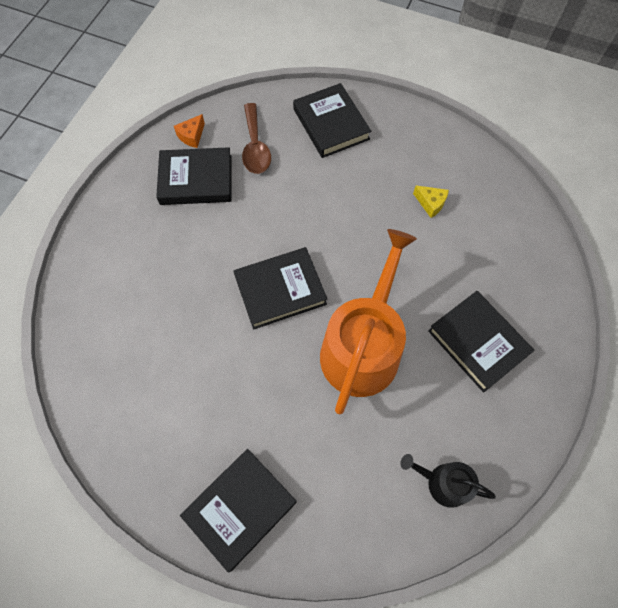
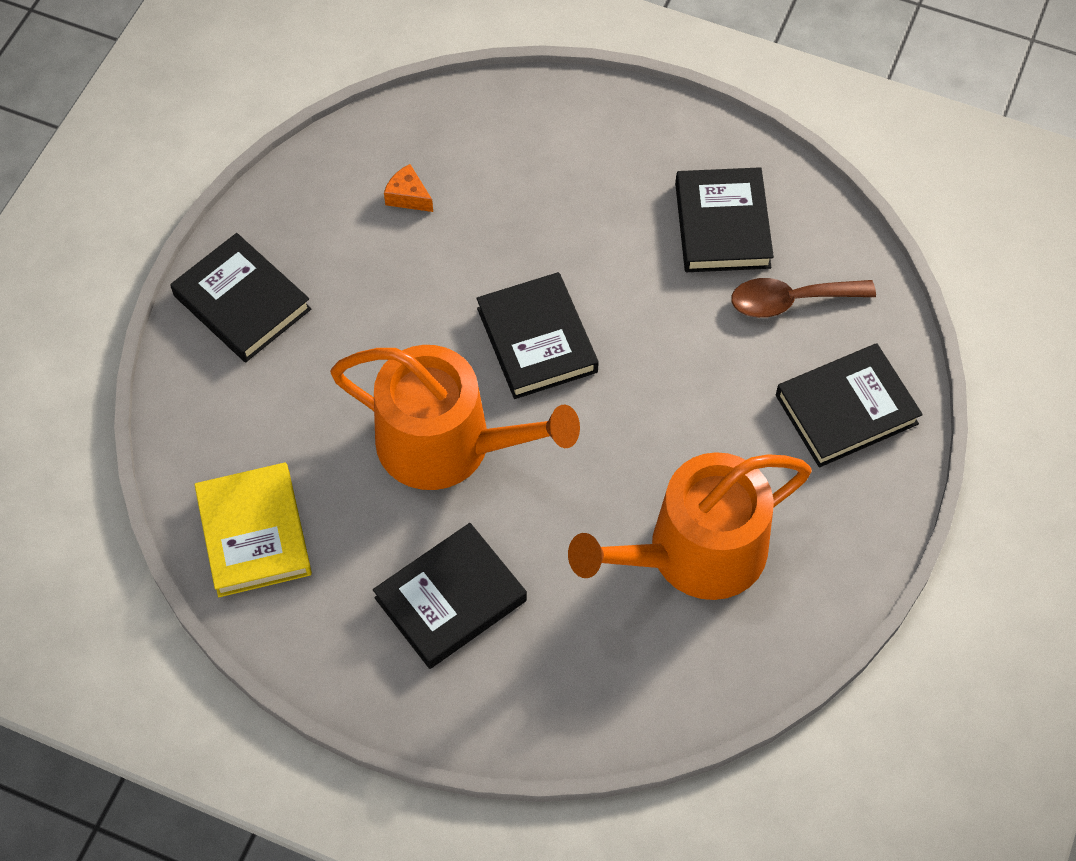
camera: 90 degrees right, 5 degrees down
(192, 136) = (805, 214): orange cheese -> orange cheese (408, 196)
(431, 204) = (694, 553): yellow cheese -> orange watering can
(443, 483) = (254, 533): black watering can -> yellow book

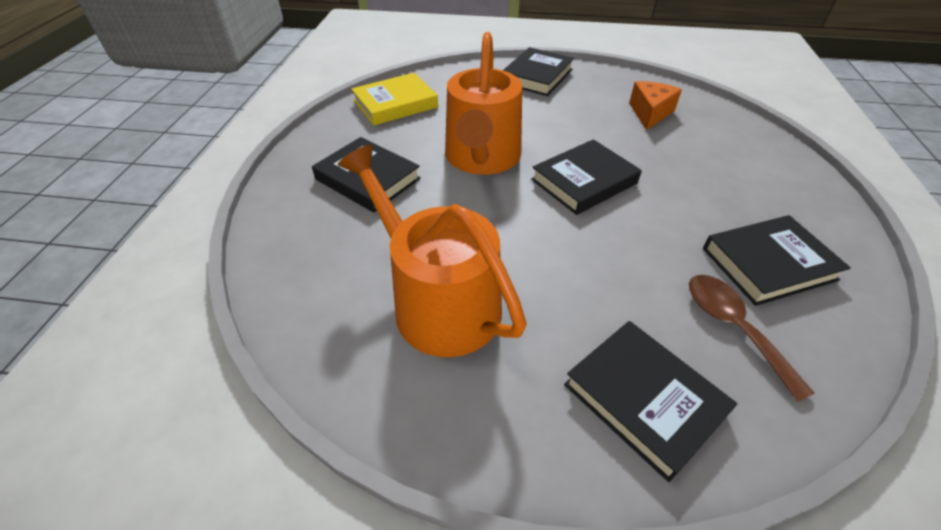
camera: 75 degrees right, 15 degrees down
(408, 196) = (650, 113): orange cheese -> orange cheese, size x1.60

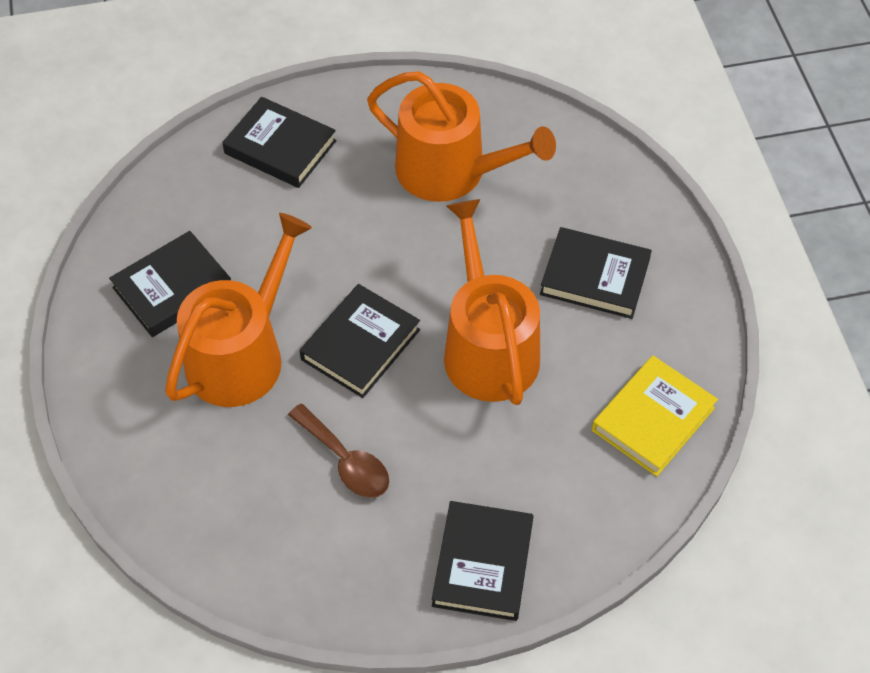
camera: 160 degrees right, 10 degrees up
(650, 113) = (294, 511): orange cheese -> none
(690, 198) = (242, 354): none -> orange watering can
(733, 327) = (213, 216): brown spoon -> brown spoon (345, 461)

